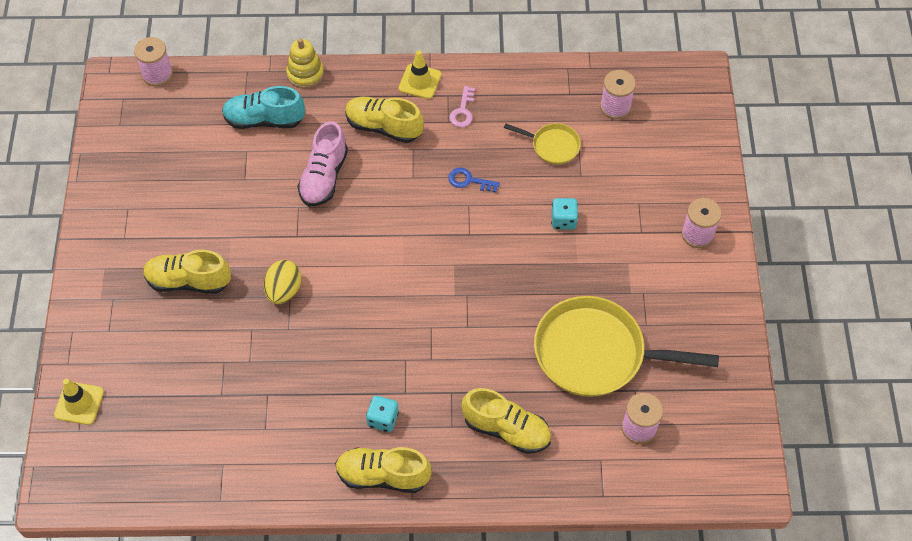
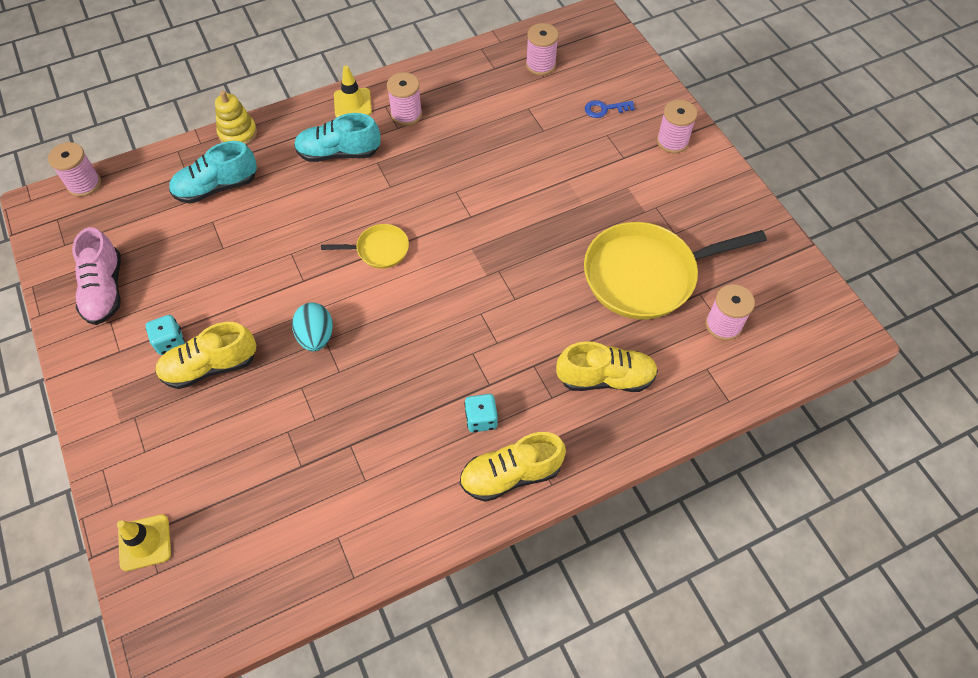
camera: 25 degrees left, 0 degrees up
(284, 290) = (316, 336): yellow egg -> turquoise egg
(324, 177) = (303, 217): pink shoe -> pink shoe (105, 290)
(383, 127) = (339, 153): yellow shoe -> turquoise shoe
(463, 111) = (406, 114): pink key -> pink spool
(469, 180) = (445, 170): blue key -> blue key (604, 109)
(552, 146) = (504, 115): yellow pan -> yellow pan (379, 250)
(563, 220) = (550, 173): turquoise dice -> turquoise dice (170, 342)

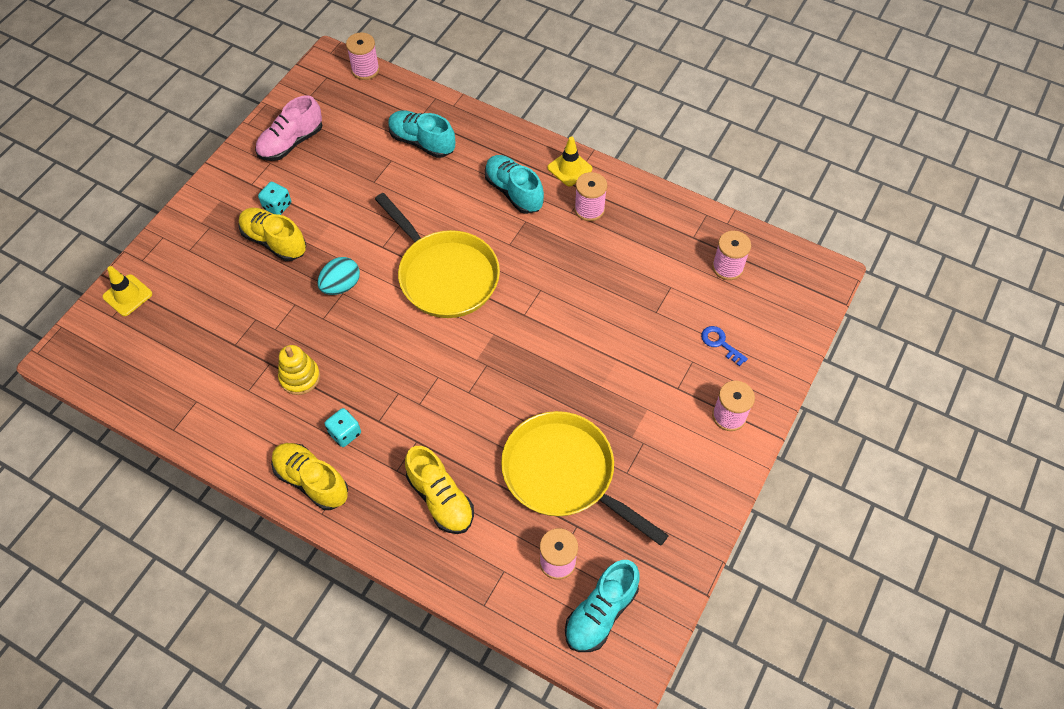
camera: 55 degrees right, 0 degrees up
(238, 133) = (480, 120): yellow stacking toy -> yellow stacking toy (300, 377)
(379, 250) = (445, 275): yellow pan -> yellow pan, size x2.11
(787, 321) = (601, 613): none -> turquoise shoe

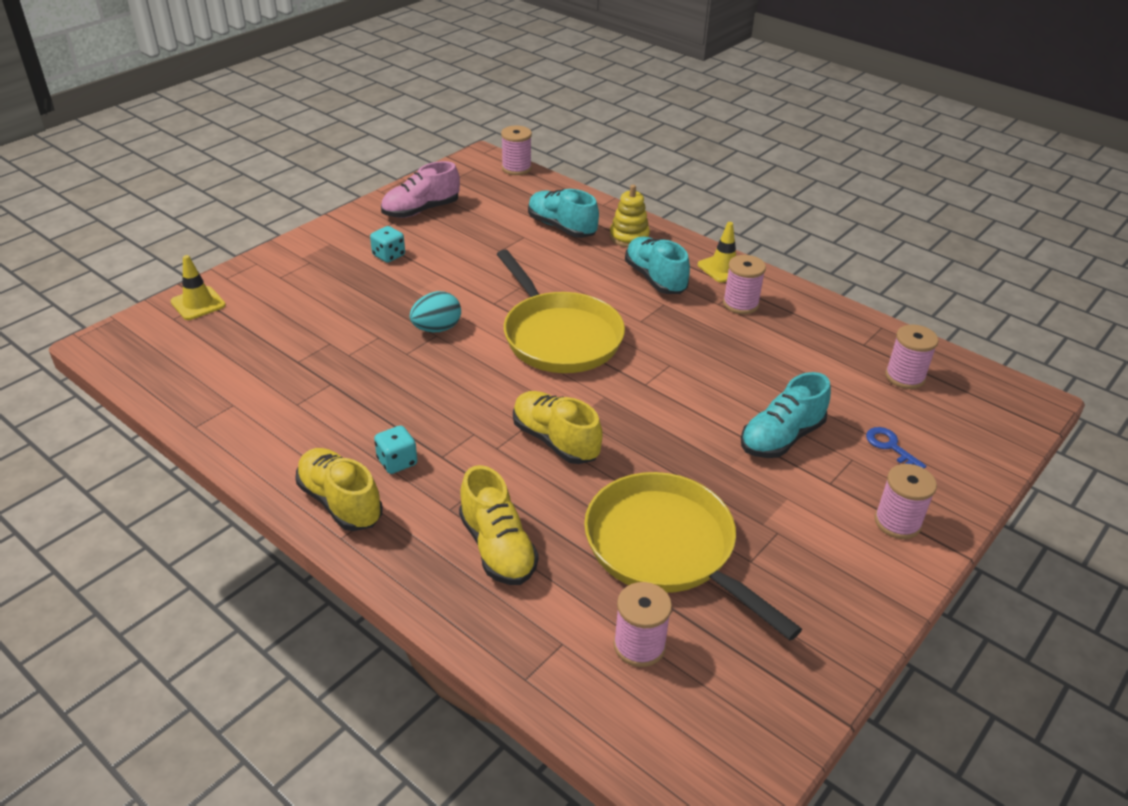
camera: 10 degrees right, 20 degrees down
(274, 241) = (375, 282): yellow shoe -> yellow shoe (555, 440)
(300, 377) = (361, 401): yellow stacking toy -> yellow stacking toy (629, 237)
(601, 613) = (690, 719): turquoise shoe -> turquoise shoe (781, 438)

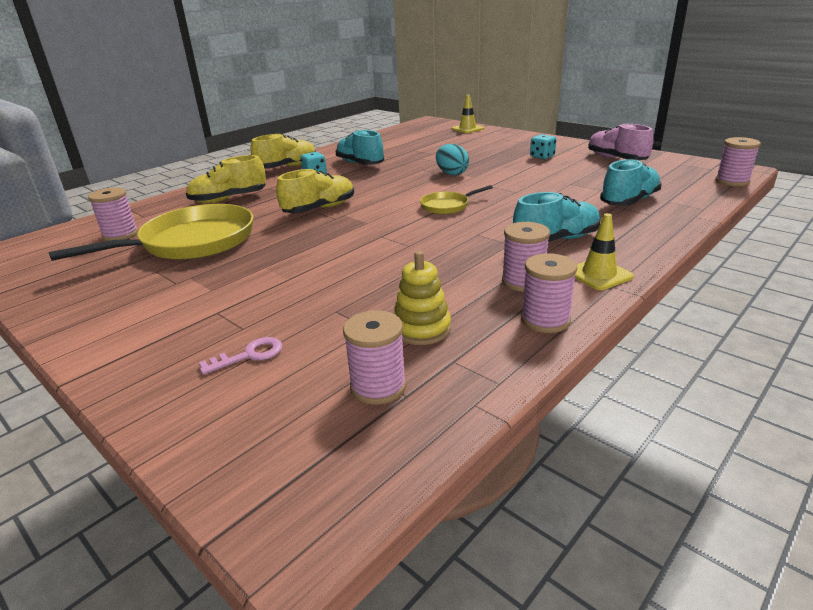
camera: 95 degrees right, 10 degrees down
(559, 336) = (447, 206): yellow pan -> yellow pan, size x0.47
(629, 237) = (633, 228): yellow stacking toy -> yellow stacking toy (421, 329)
(781, 438) = (290, 292): turquoise shoe -> turquoise shoe (360, 164)
(890, 447) = (249, 355): blue key -> pink key
(897, 522) = (141, 344): pink spool -> pink spool (545, 320)

